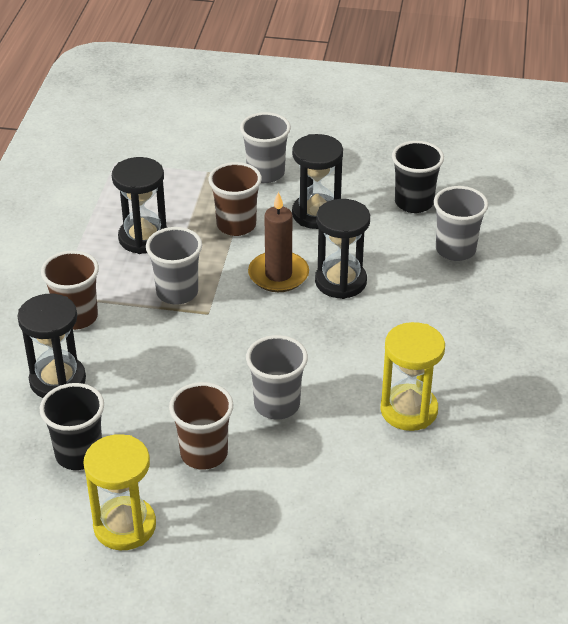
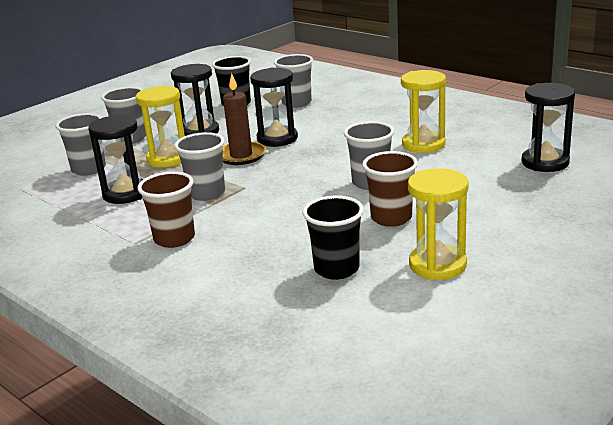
camera: 55 degrees left, 15 degrees down
(57, 380) = (238, 262): black hourglass -> black hourglass (545, 162)
(178, 184) = (89, 169): none -> grey cup
(236, 225) = (168, 159): brown cup -> yellow hourglass

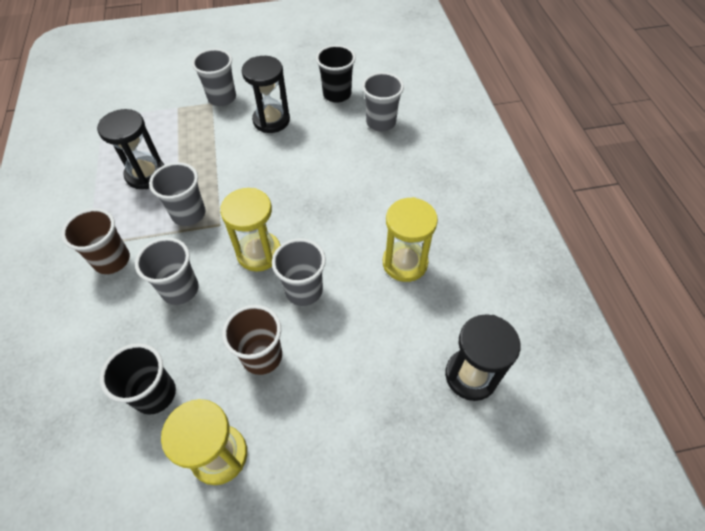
camera: 35 degrees right, 30 degrees up
(89, 169) = (159, 123): grey cup -> grey cup (180, 289)
(168, 159) = (215, 145): yellow hourglass -> yellow hourglass (259, 253)
(241, 156) = (262, 177): brown candle -> none
(277, 139) = (310, 169): black hourglass -> none

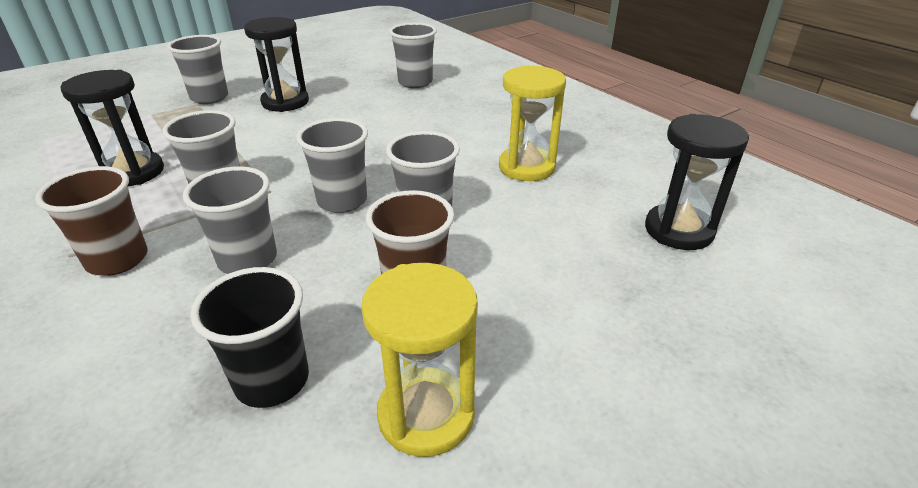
camera: 25 degrees left, 20 degrees down
(259, 253) = (342, 201): yellow hourglass -> grey cup
(337, 94) = (351, 73): black cup -> none

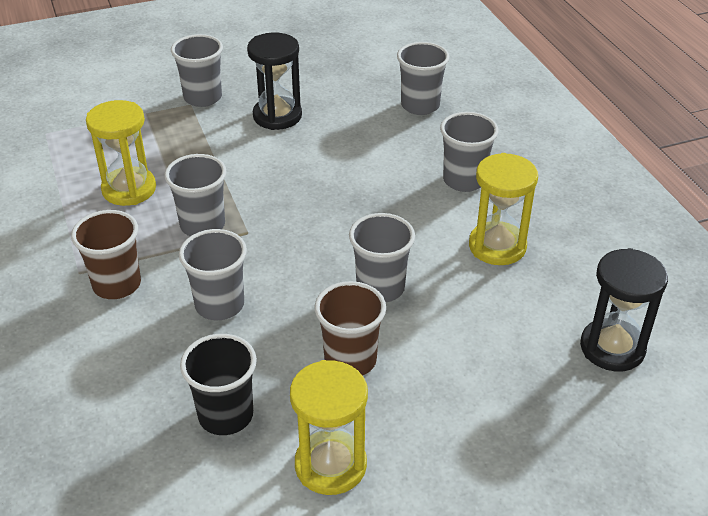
camera: 15 degrees right, 5 degrees up
(133, 172) = (129, 189): black hourglass -> yellow hourglass
(342, 201) = (309, 256): grey cup -> grey cup (464, 180)

